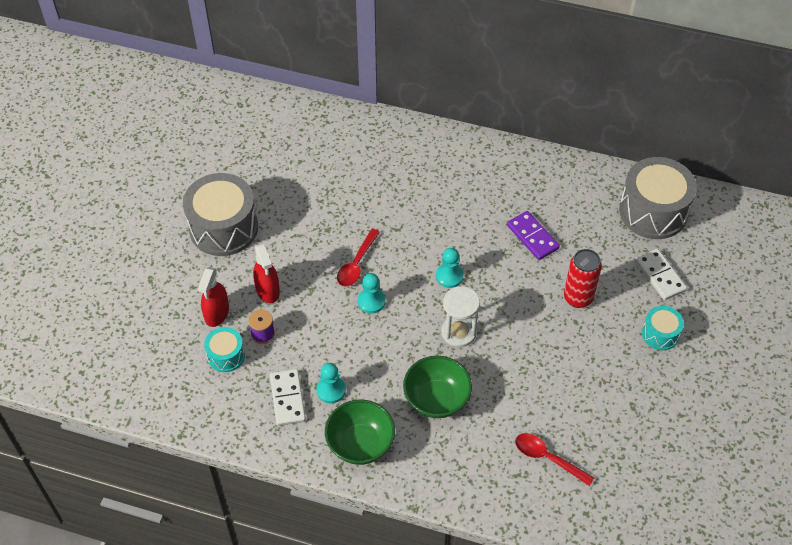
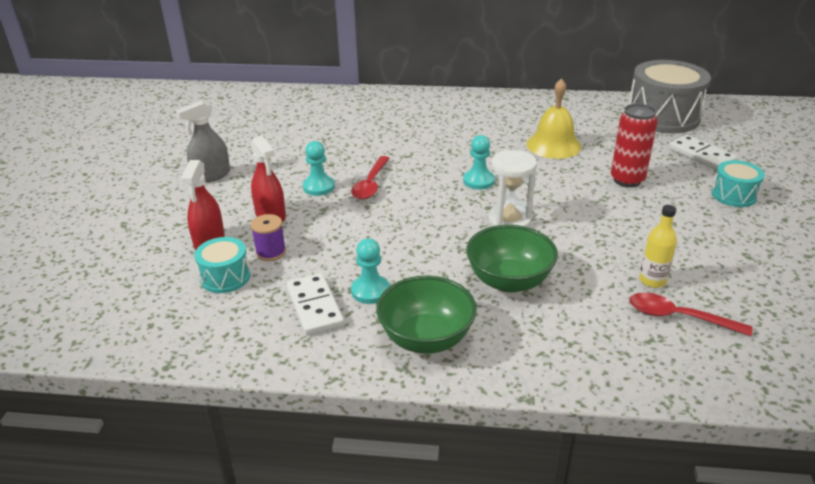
camera: 10 degrees left, 20 degrees down
(223, 228) = (211, 175): grey drum -> grey spray bottle
(371, 301) = (397, 210): turquoise pawn -> turquoise pawn (318, 187)
(532, 237) = (553, 145): purple domino -> yellow bell
(545, 419) = (652, 280): none -> yellow bottle

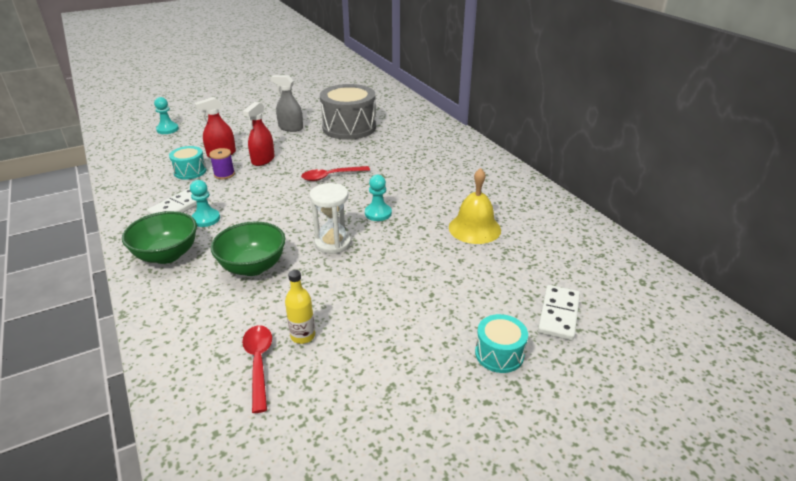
camera: 55 degrees right, 0 degrees up
(318, 187) = (309, 161): turquoise pawn -> turquoise pawn (167, 129)
(627, 180) = (457, 281): red can -> none
(663, 117) = (611, 271): grey drum -> grey drum (349, 127)

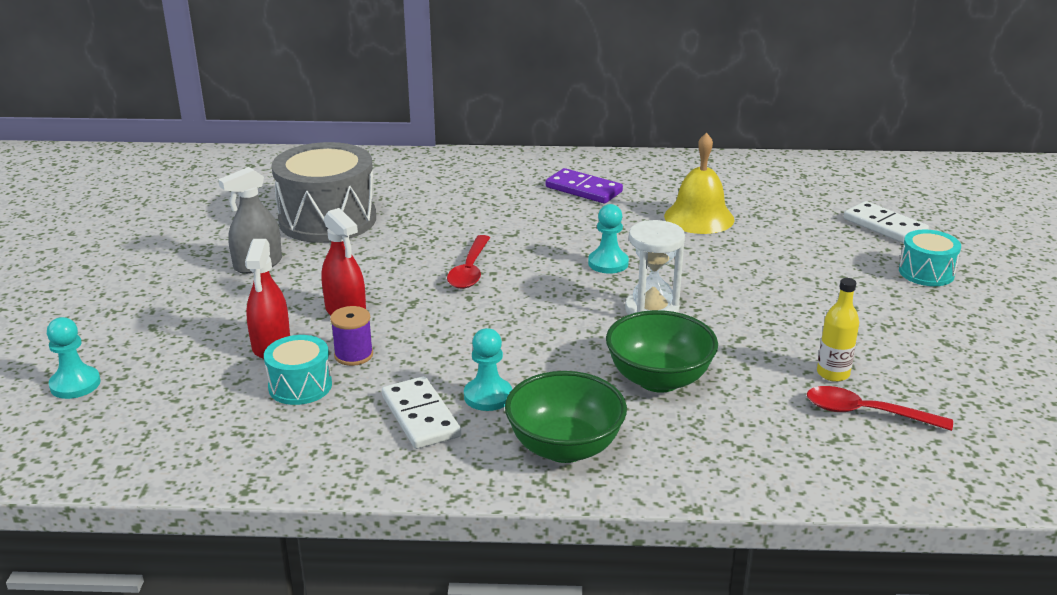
camera: 60 degrees left, 5 degrees down
(465, 180) = (584, 189): none -> purple domino

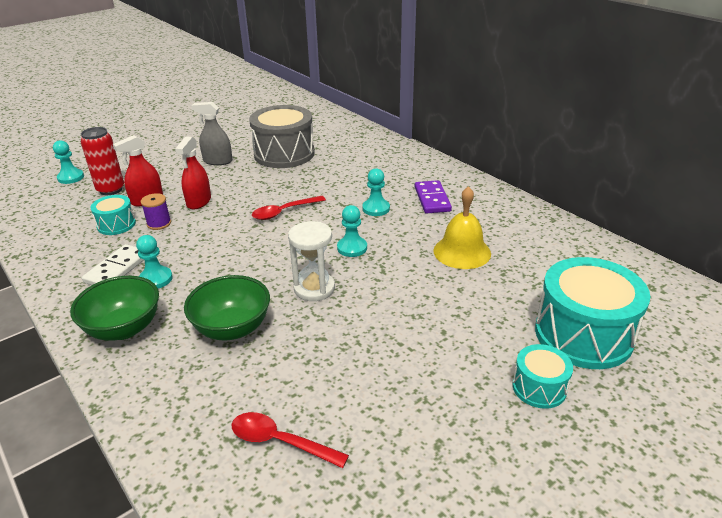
camera: 50 degrees right, 5 degrees up
(185, 363) = (111, 190): none -> red can
(552, 222) = (376, 208): none -> turquoise pawn
(833, 373) = (319, 401): yellow bottle -> none
(866, 413) = (280, 441): red spoon -> red spoon turned 45 degrees counterclockwise
(884, 226) = (583, 334): white domino -> turquoise drum

